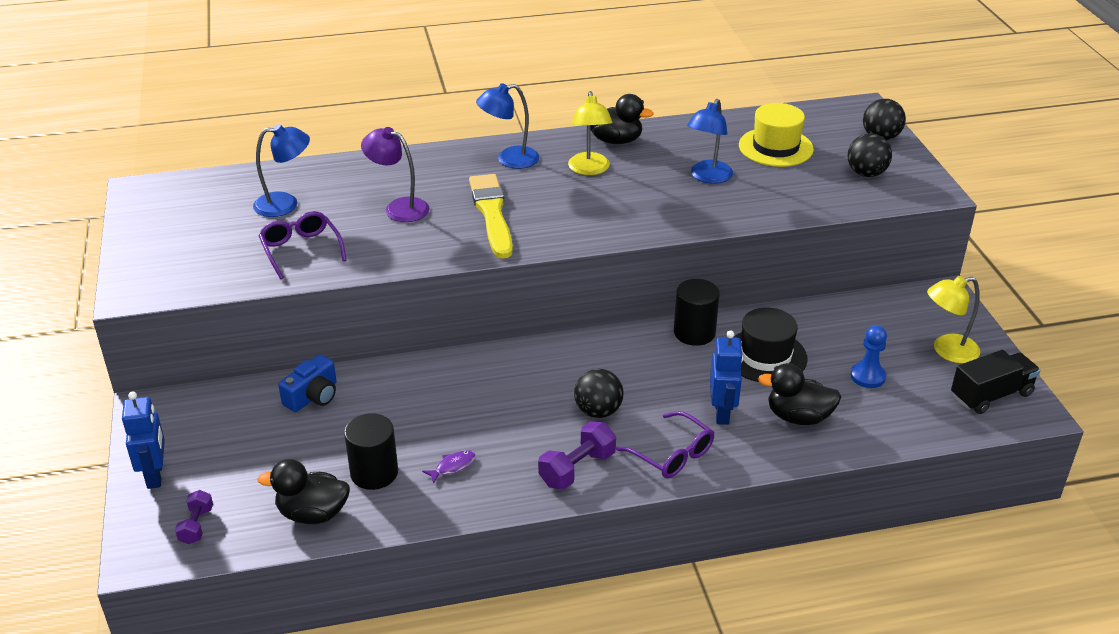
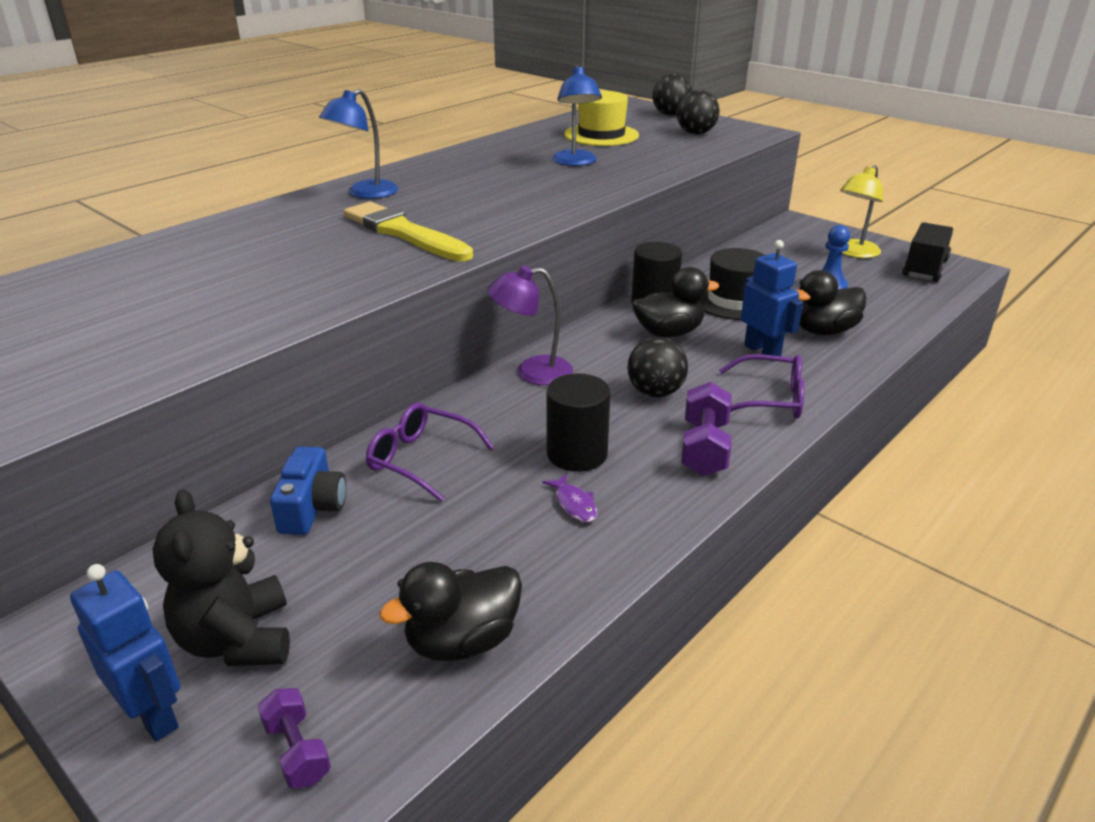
camera: 35 degrees left, 5 degrees down
(216, 456) = (237, 640): none -> black teddy bear
(285, 204) = (123, 290): blue lamp -> none
(301, 250) = (199, 323): purple glasses -> purple glasses (422, 459)
(374, 473) = (489, 554): black cylinder -> black cylinder (577, 454)
(398, 208) = (285, 255): purple lamp -> purple lamp (532, 372)
(452, 466) = (574, 504): purple fish -> purple fish turned 135 degrees clockwise
(589, 169) = (459, 182): yellow lamp -> none
(615, 140) = (454, 160): black duck -> black duck (669, 333)

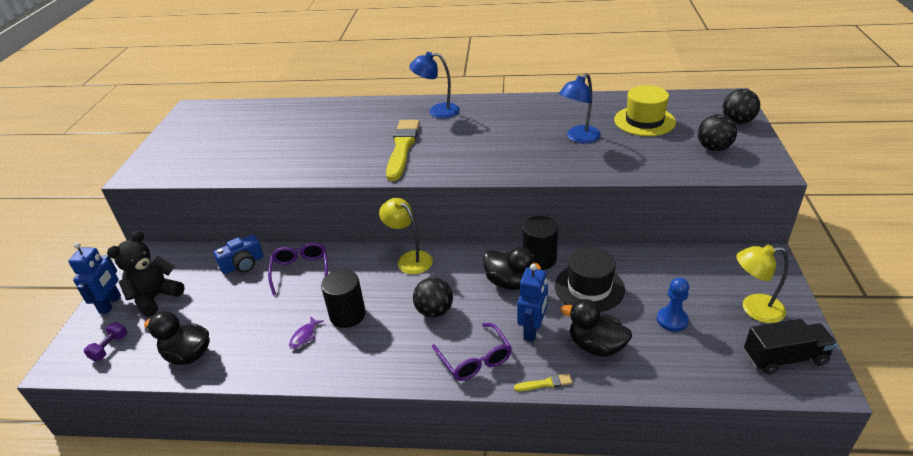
camera: 55 degrees right, 5 degrees up
(532, 372) = (409, 259): purple lamp -> yellow lamp
(704, 448) = (394, 357): purple dumbbell -> none
(850, 376) = (545, 383): none -> yellow brush

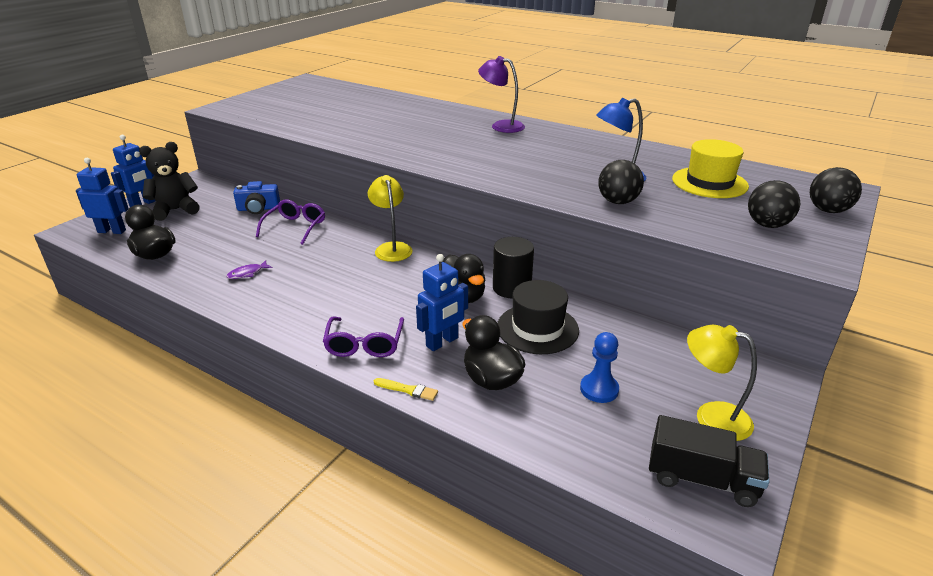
camera: 25 degrees right, 5 degrees down
(109, 348) = (112, 231): purple dumbbell -> blue robot
(347, 315) = (296, 270): black cylinder -> none
(402, 148) = (437, 143): yellow brush -> none
(434, 311) = (370, 294): black ball -> black ball (618, 202)
(437, 111) = (501, 126): blue lamp -> purple lamp

